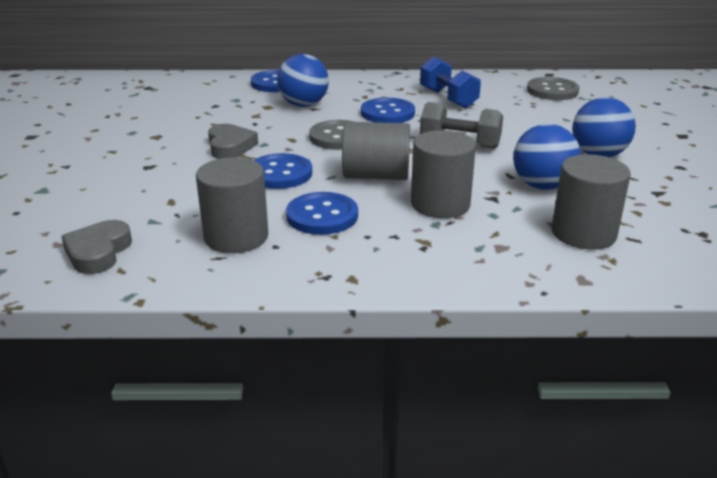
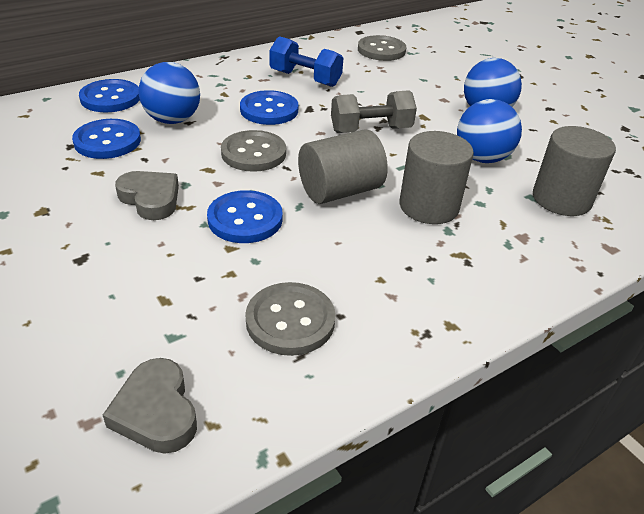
camera: 35 degrees left, 10 degrees up
(236, 237) = (290, 320): grey cylinder -> grey button
(322, 216) = (344, 259): blue button -> blue button (107, 141)

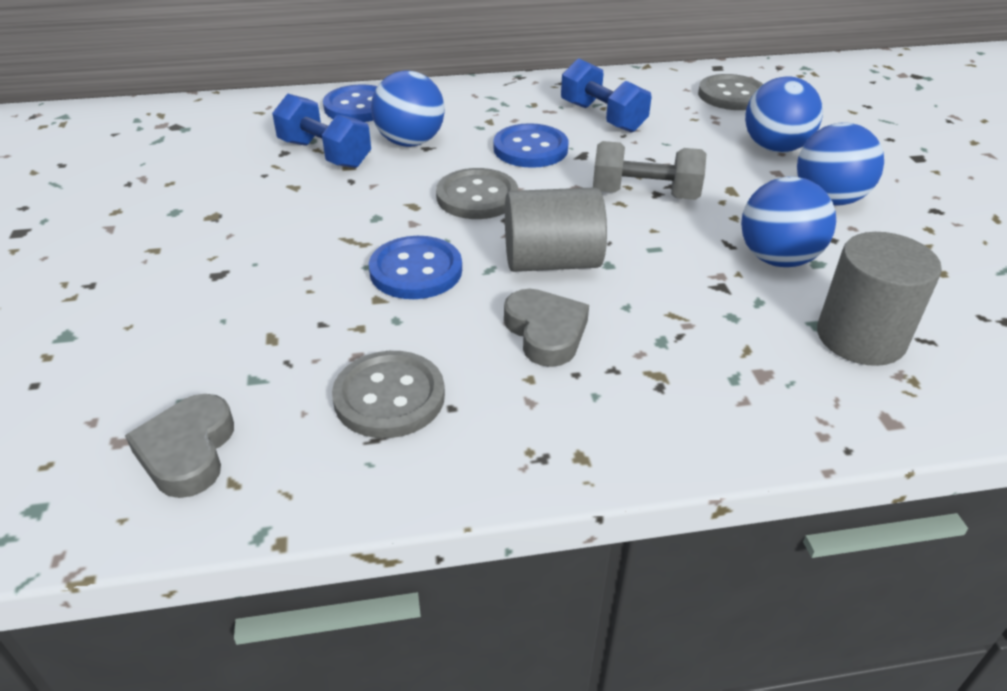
camera: 25 degrees right, 0 degrees up
(107, 141) = (325, 154): blue button -> blue dumbbell
(150, 199) = (328, 226): grey heart -> grey heart (545, 332)
(429, 206) = (656, 305): grey cylinder -> none
(432, 83) = (775, 148): none -> blue ball

